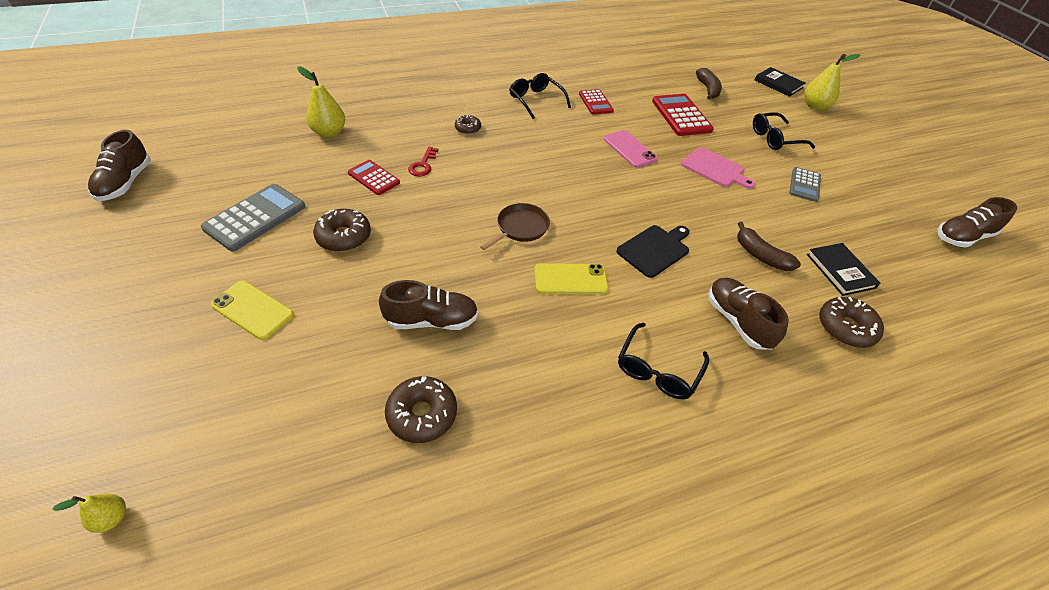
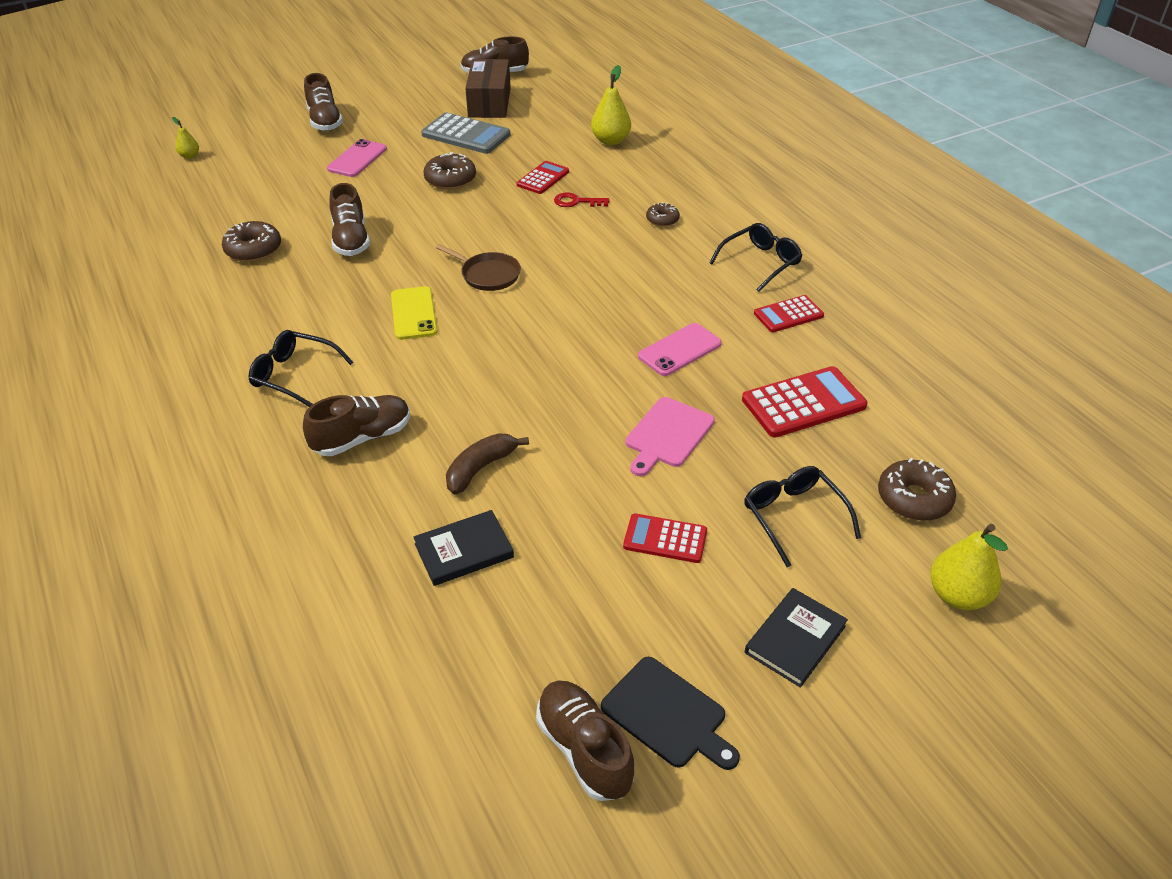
camera: 85 degrees right, 5 degrees down
(124, 340) = (325, 121): none -> brown shoe
(193, 194) = (489, 102): none -> brown box
(252, 310) = (357, 159): yellow phone -> pink phone
(655, 249) = (472, 373): black cutting board -> black cutting board (667, 715)
(708, 89) = (917, 439): brown banana -> none
(778, 84) = (1016, 545): black book -> black book (795, 639)
(804, 185) = (665, 539): grey calculator -> red calculator
(845, 328) = (357, 537): brown donut -> brown donut (913, 498)

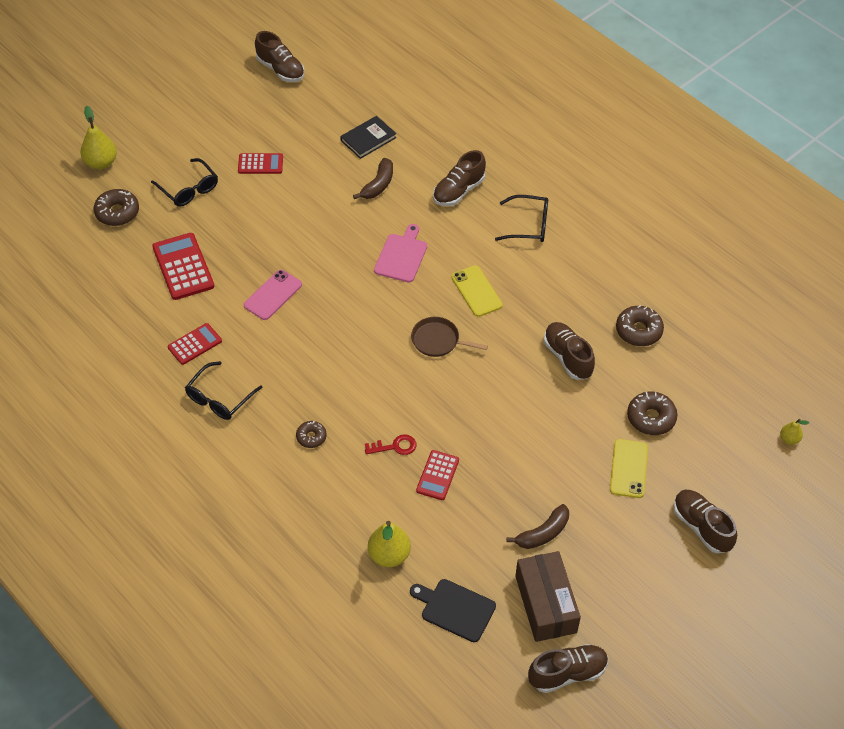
camera: 165 degrees right, 10 degrees up
(357, 159) = (628, 468): pink phone -> yellow phone
(450, 179) = (524, 455): brown donut -> brown donut (651, 418)
(466, 135) = (543, 533): grey calculator -> brown banana
(667, 435) = (270, 227): pink cutting board -> pink cutting board (401, 256)
(667, 715) = (246, 88): black cutting board -> black cutting board (455, 609)
(795, 639) = (187, 128): black book -> none
(803, 403) = (183, 267): red calculator -> red calculator turned 105 degrees clockwise

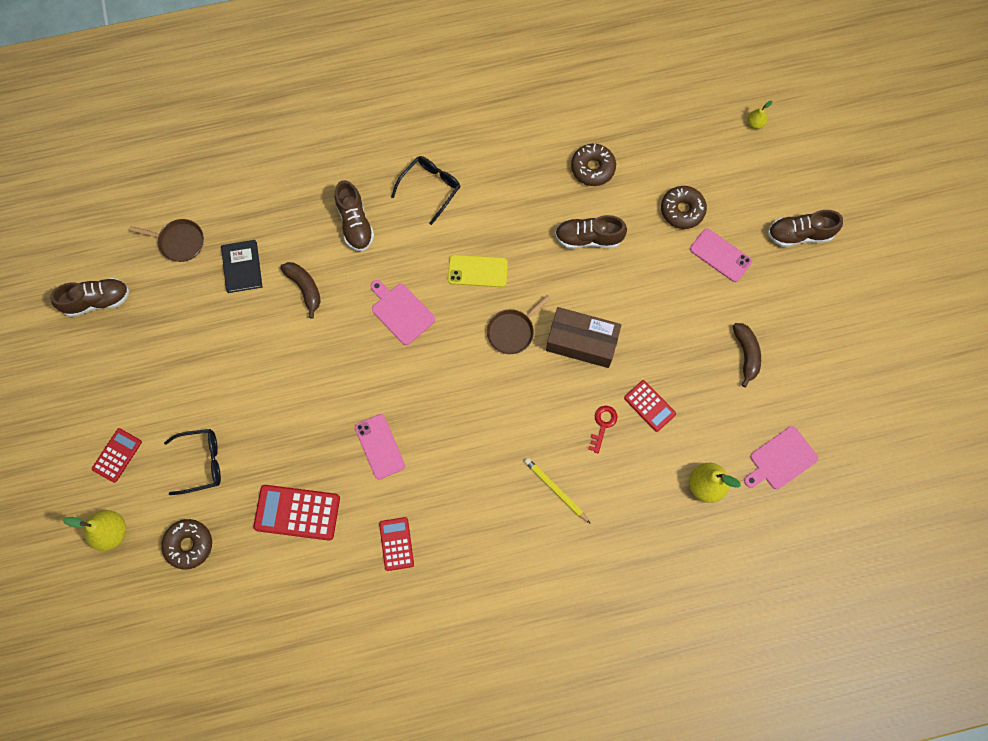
camera: 60 degrees left, 20 degrees up
(219, 398) = (470, 550): black glasses -> none
(260, 164) = (211, 380): red calculator -> red calculator (117, 455)
(311, 437) = (555, 490): brown donut -> yellow pencil
(362, 93) = (179, 242): none -> brown pan
(455, 609) = (781, 459): black cutting board -> pink cutting board
(545, 604) = (810, 388): brown box -> brown box (582, 342)
(567, 673) = (876, 406): brown shoe -> none
(628, 468) = (720, 255): yellow phone -> pink phone

